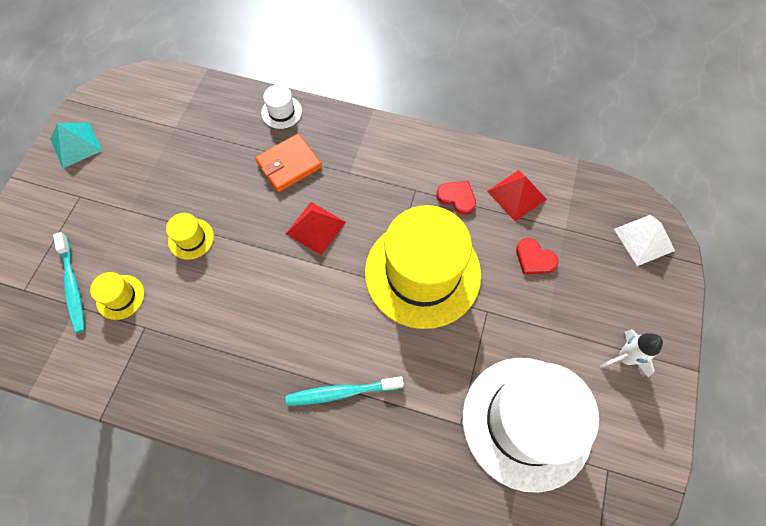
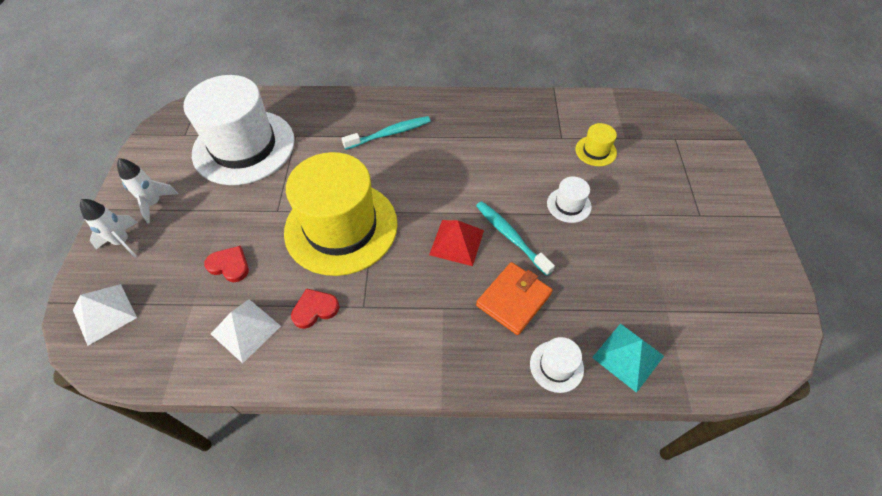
camera: 165 degrees right, 10 degrees down
(73, 286) = (639, 149): turquoise toothbrush -> turquoise toothbrush (510, 237)
(76, 145) = (753, 263): turquoise pyramid -> turquoise pyramid (628, 356)
(191, 239) = (569, 205): yellow hat -> white hat
(457, 198) = (315, 309): red heart -> red heart turned 135 degrees clockwise
(517, 195) = (245, 330): red pyramid -> white pyramid
(647, 314) = (123, 242): none -> white rocket

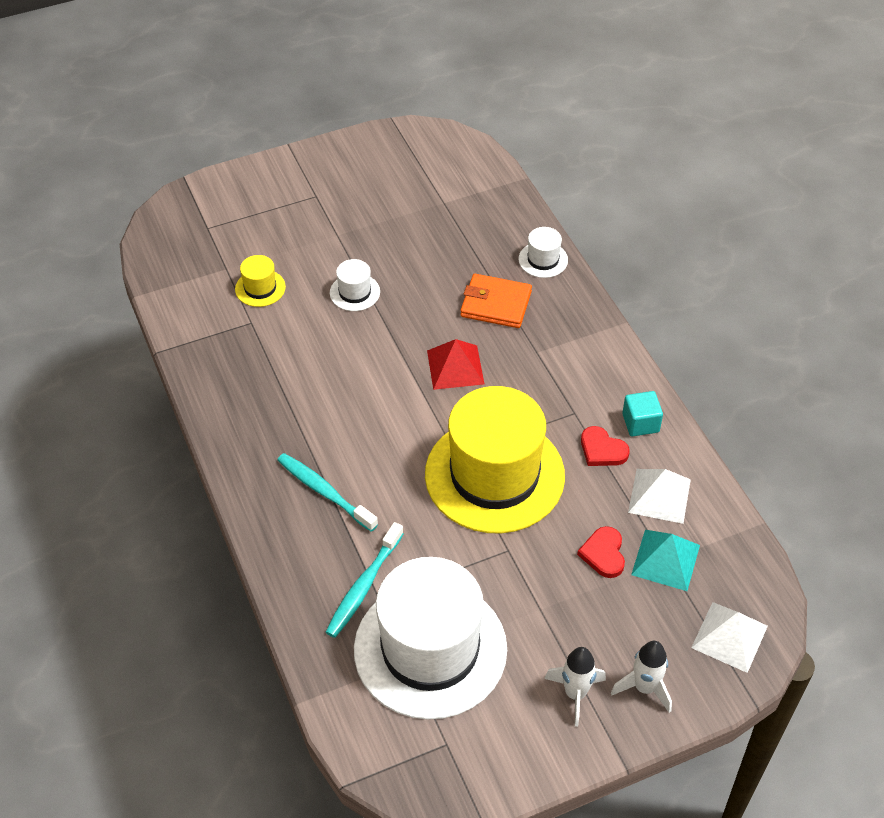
camera: 115 degrees left, 5 degrees down
(321, 353) = (640, 423): none -> turquoise cube
(510, 237) = (423, 326): turquoise toothbrush -> turquoise toothbrush (363, 586)
(628, 356) = (505, 219): turquoise pyramid -> turquoise pyramid (665, 560)

